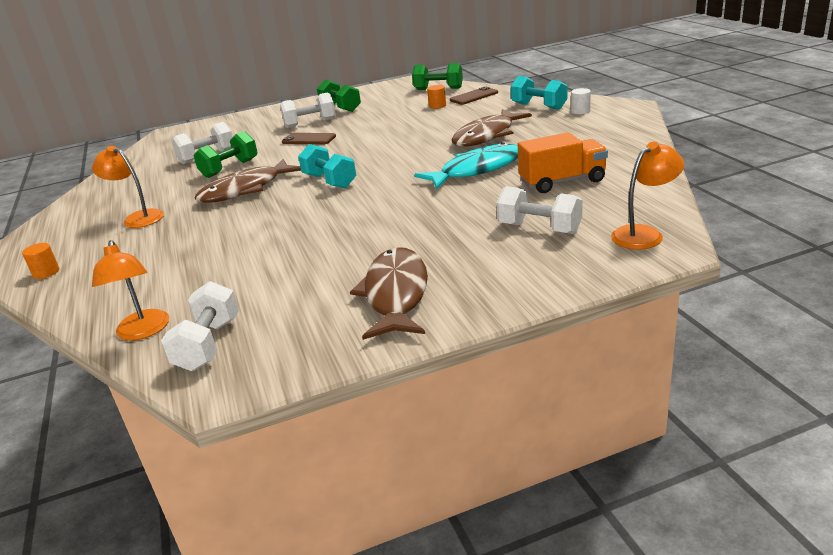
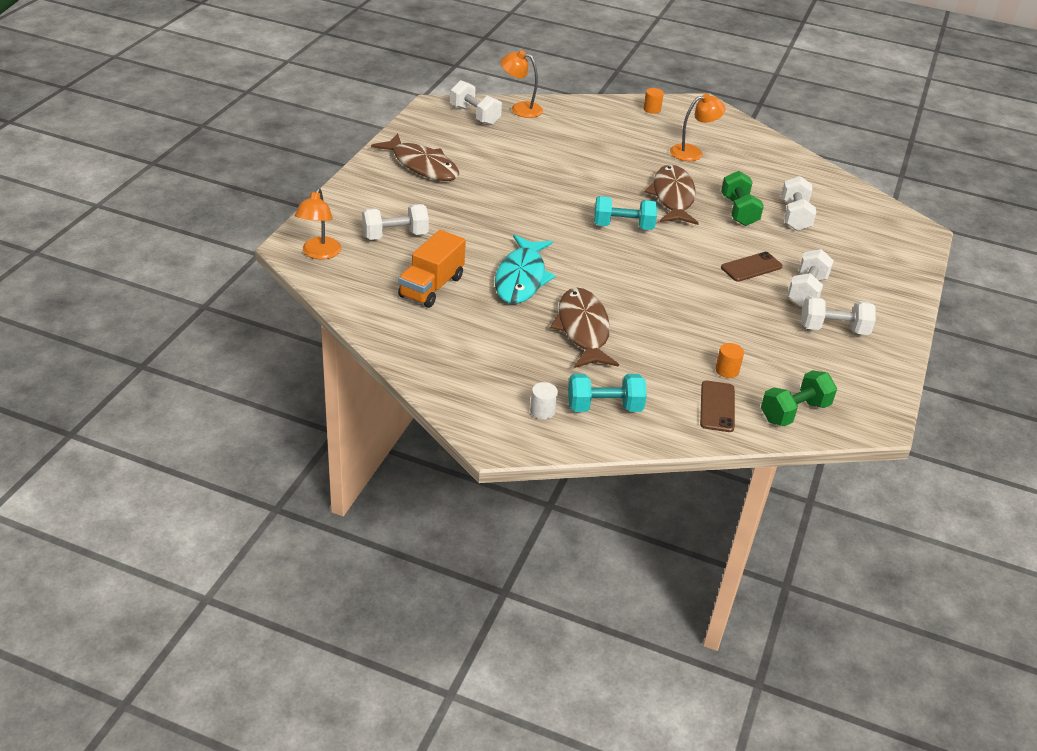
camera: 125 degrees right, 10 degrees up
(340, 108) = (833, 329): green dumbbell -> white dumbbell

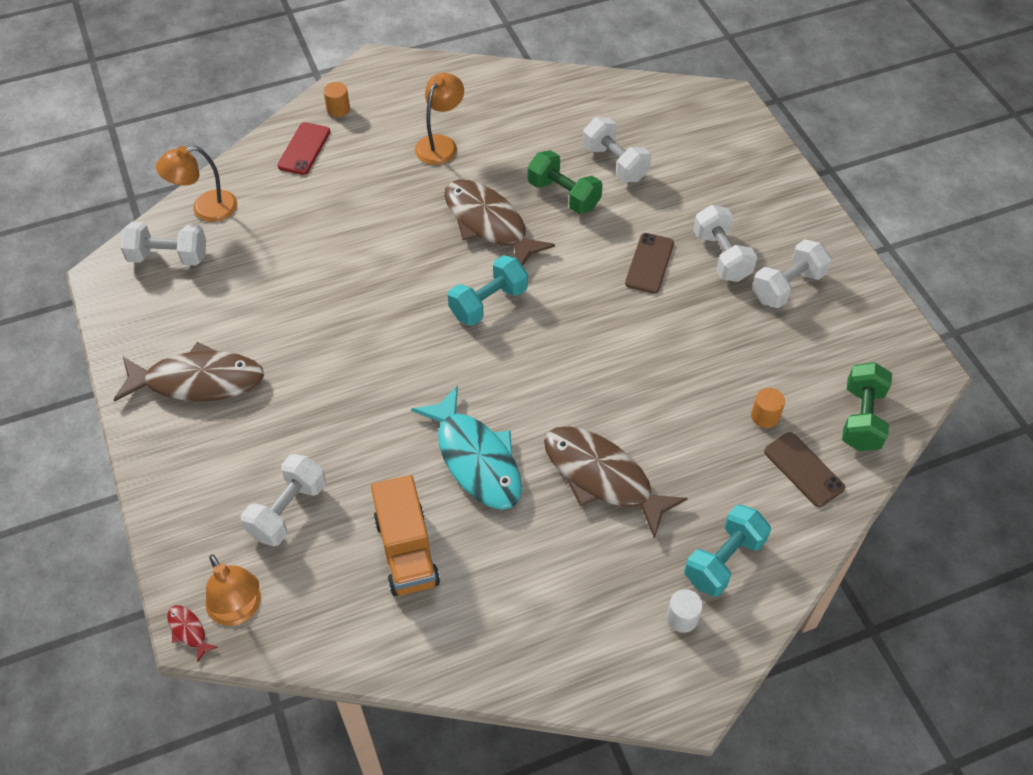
camera: 40 degrees left, 15 degrees up
(286, 245) = (188, 631): none -> red fish
(608, 114) = (304, 149): none -> red phone

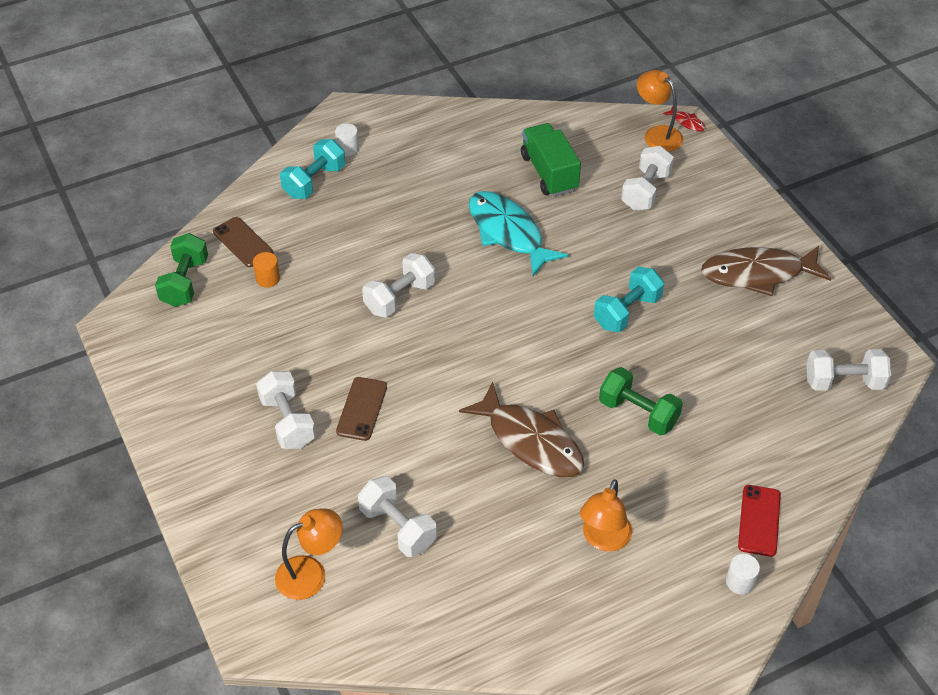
camera: 175 degrees right, 5 degrees down
(205, 209) = (834, 437): orange lamp -> orange lamp (311, 573)
(338, 109) = (740, 582): orange cylinder -> white cylinder
(406, 551) = (549, 173): orange truck -> green truck
(488, 303) = (518, 358): turquoise dumbbell -> turquoise dumbbell (627, 312)
(563, 195) = (454, 481): green dumbbell -> green dumbbell (638, 413)
(602, 477) = (405, 227): brown fish -> none
(787, 286) = (226, 394): white dumbbell -> white dumbbell (400, 297)

